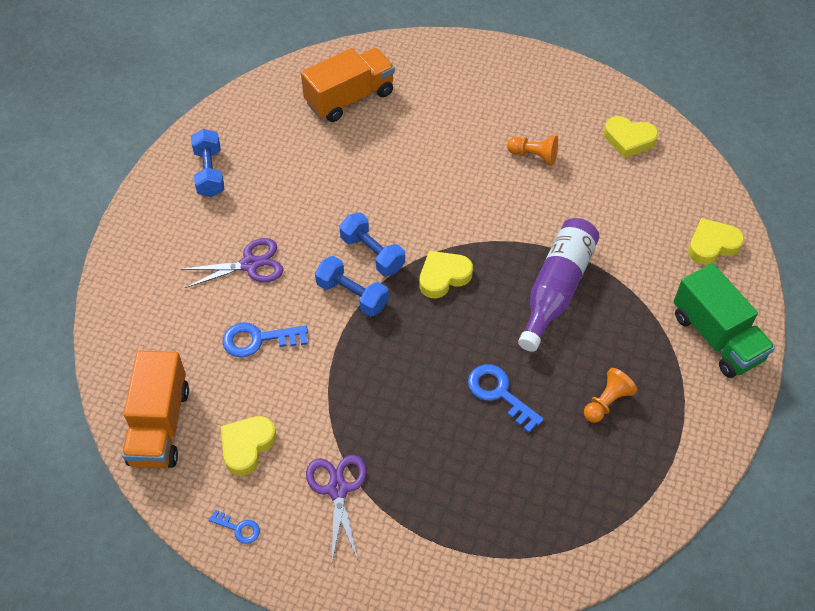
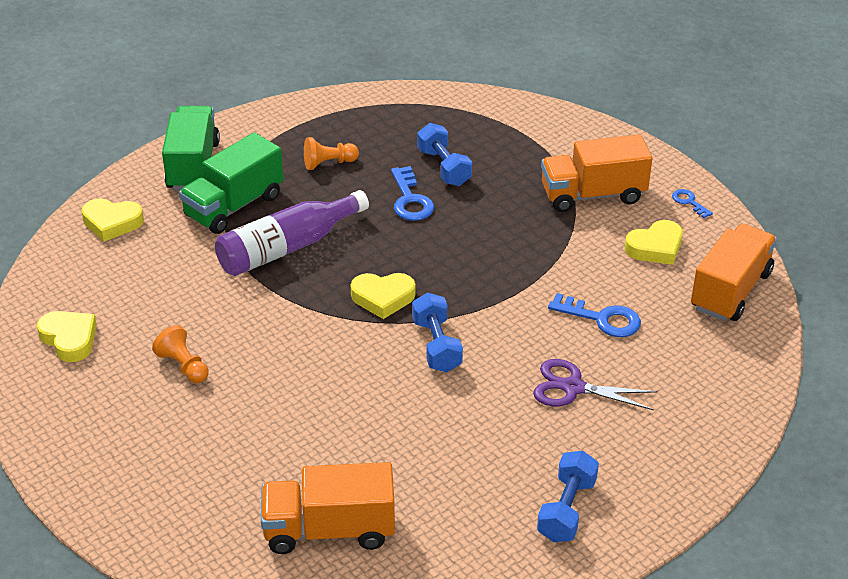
camera: 150 degrees left, 15 degrees down
(337, 489) = (592, 195): purple scissors -> orange truck
(352, 295) = (484, 318): blue dumbbell -> blue dumbbell (444, 167)
(638, 310) = (234, 206): none -> green truck

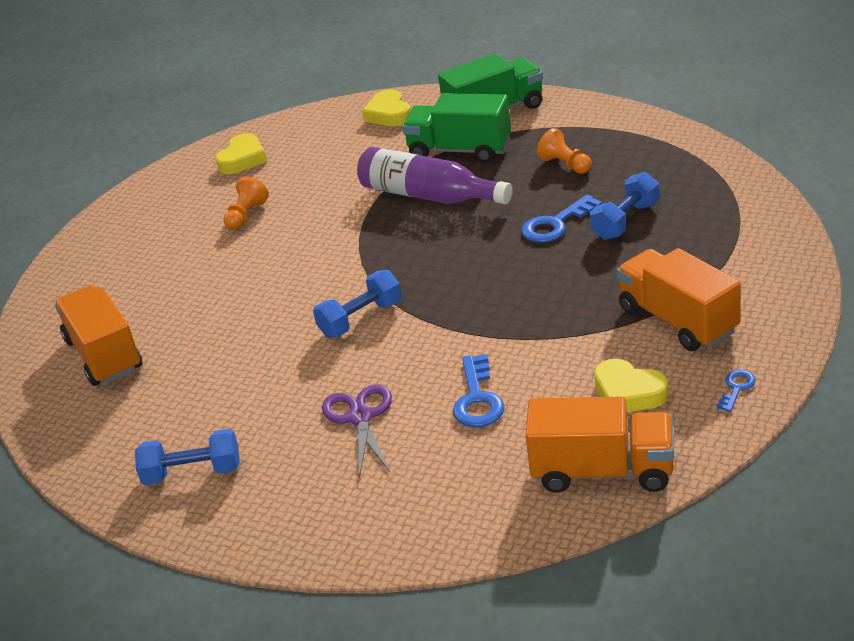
camera: 70 degrees right, 5 degrees down
(383, 298) = (402, 267): yellow heart -> none

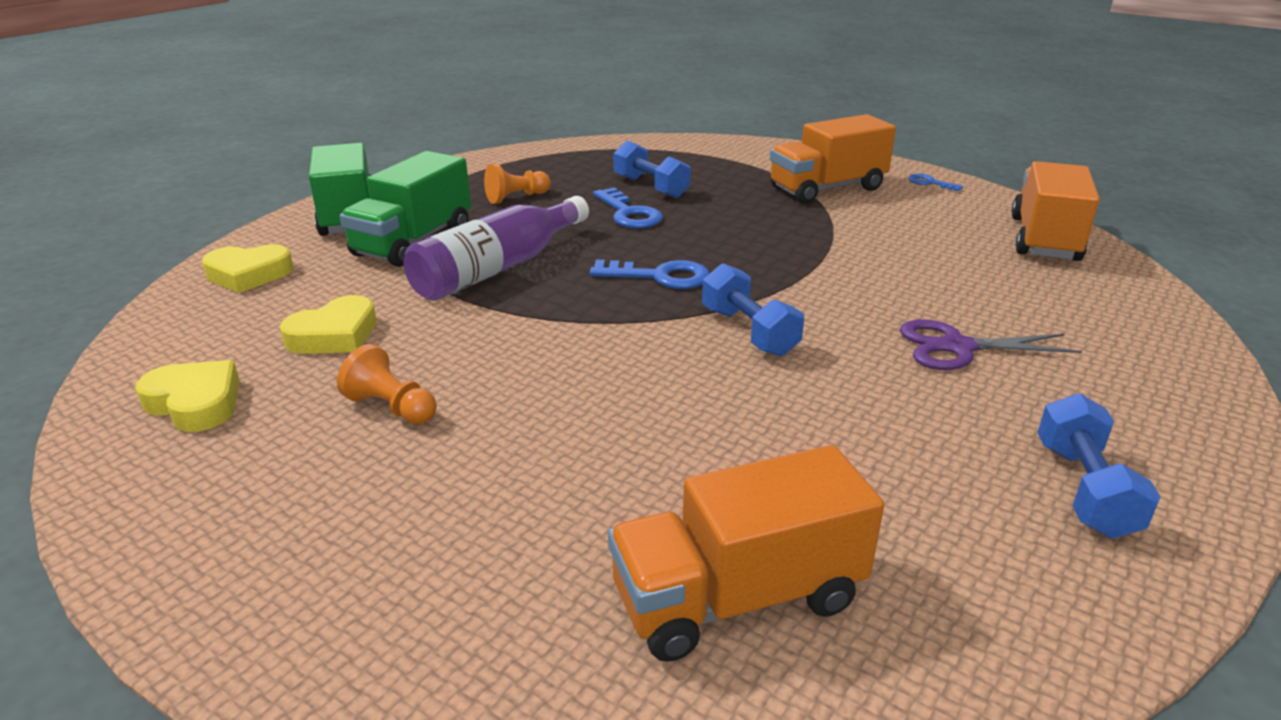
camera: 85 degrees left, 5 degrees down
(477, 399) = (929, 279): blue key -> blue key (659, 276)
(628, 393) = (930, 217): yellow heart -> yellow heart (334, 335)

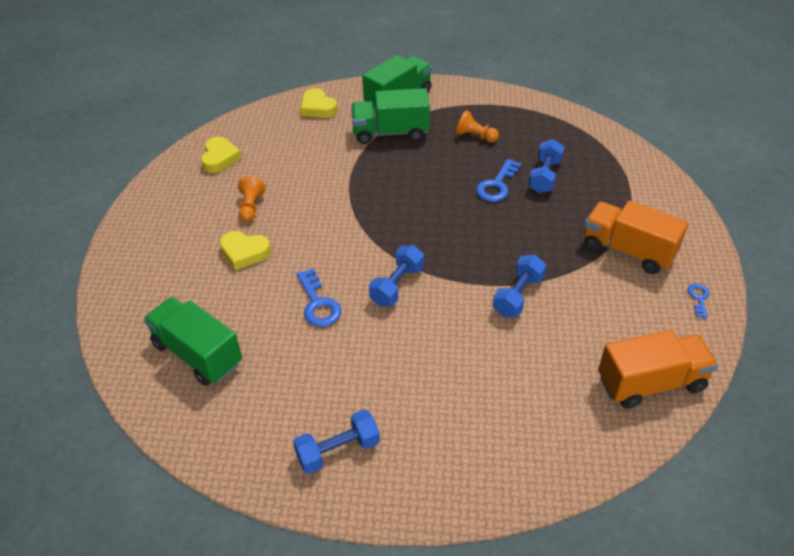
camera: 60 degrees right, 15 degrees up
(334, 335) = (290, 161): yellow heart -> yellow heart (244, 253)
(498, 268) = (389, 173): purple bottle -> none
(659, 276) = (429, 230): blue key -> blue key (318, 303)
(737, 597) = (198, 354): orange truck -> green truck
(847, 261) = (518, 296): none -> blue dumbbell
(957, 347) = (446, 372): purple scissors -> none

